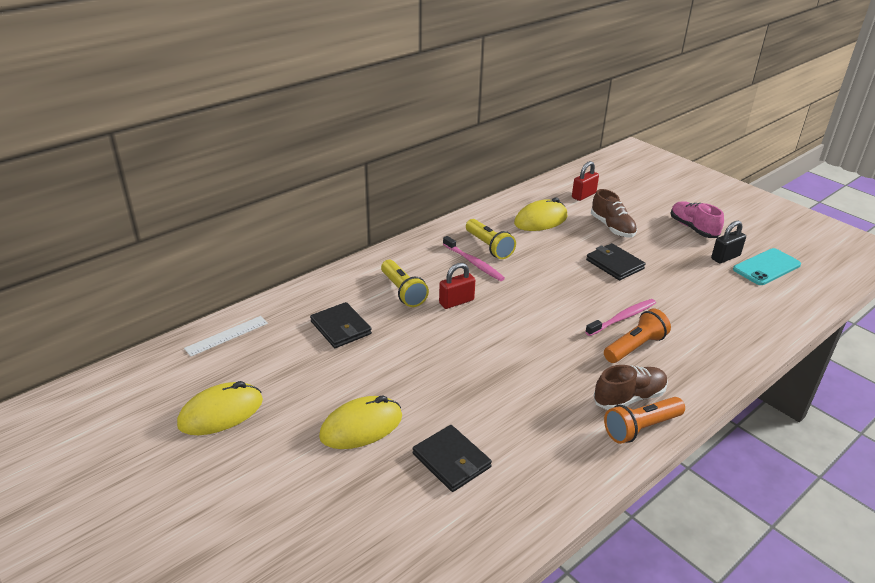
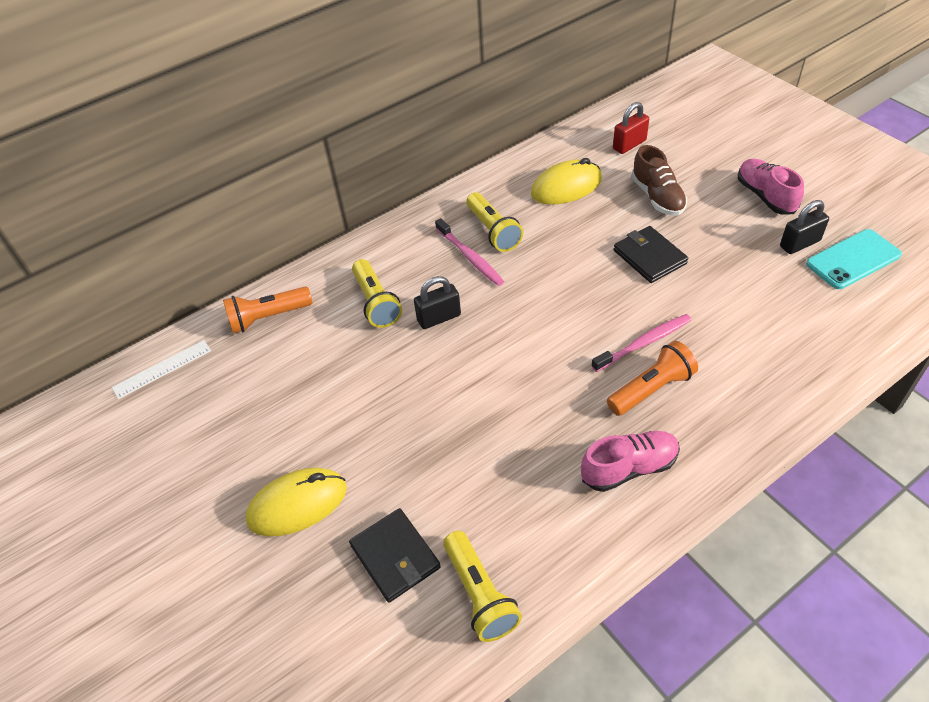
camera: 10 degrees right, 15 degrees up
(221, 413) = (142, 480): yellow mouse -> none
(340, 328) = (294, 358): black wallet -> none
(456, 302) = (439, 318): red padlock -> black padlock
(527, 484) = (480, 594): none -> yellow flashlight
(629, 398) = (629, 468): brown shoe -> pink shoe
(641, 428) = (635, 514): orange flashlight -> orange flashlight (268, 317)

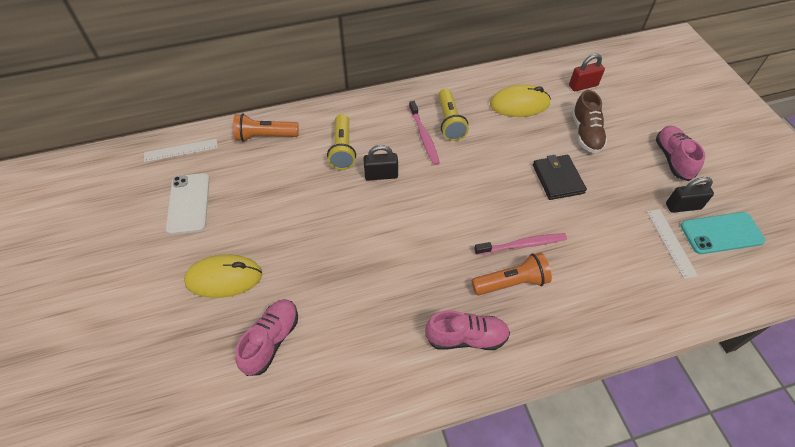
camera: 15 degrees right, 5 degrees up
(205, 430) = (189, 203): none -> white phone
(395, 556) = (271, 341): black wallet -> pink shoe
(480, 594) = (316, 391): yellow flashlight -> none
(805, 287) = (671, 242): none -> white ruler

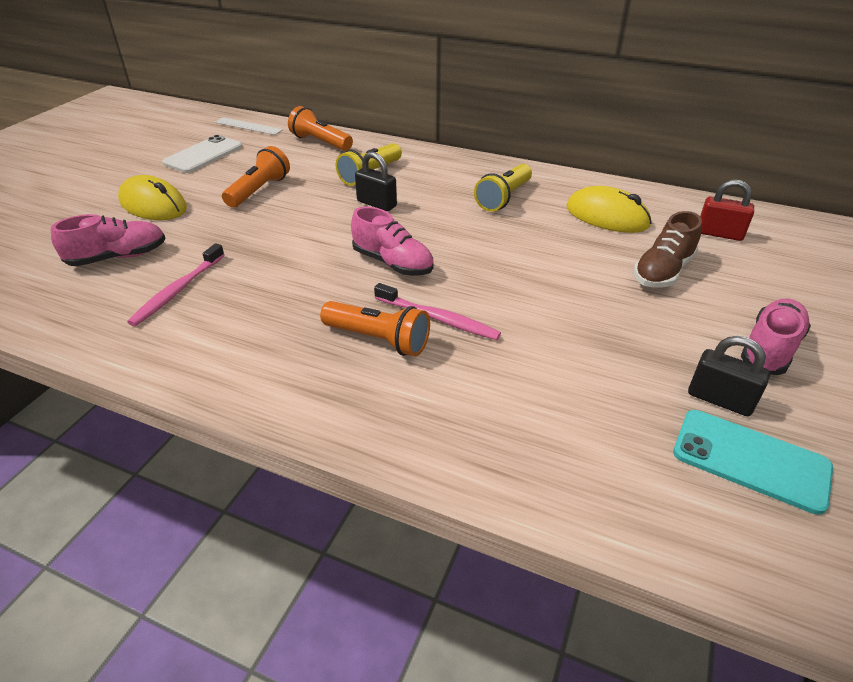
camera: 40 degrees right, 15 degrees down
(285, 213) = (259, 190): none -> orange flashlight
(424, 136) = (460, 197): pink toothbrush -> pink toothbrush (178, 290)
(466, 337) = (265, 352): pink shoe -> pink shoe (393, 263)
(558, 179) = (565, 290): black wallet -> none
(671, 242) = (646, 423): white ruler -> none

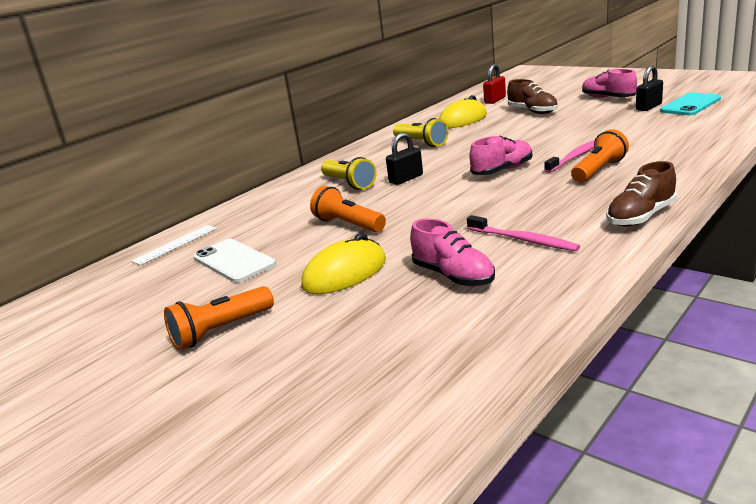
camera: 70 degrees left, 15 degrees down
(118, 257) = (453, 276): pink shoe -> pink shoe turned 150 degrees clockwise
(205, 374) = (641, 217): none -> brown shoe
(320, 142) = (259, 206): orange flashlight -> orange flashlight (221, 331)

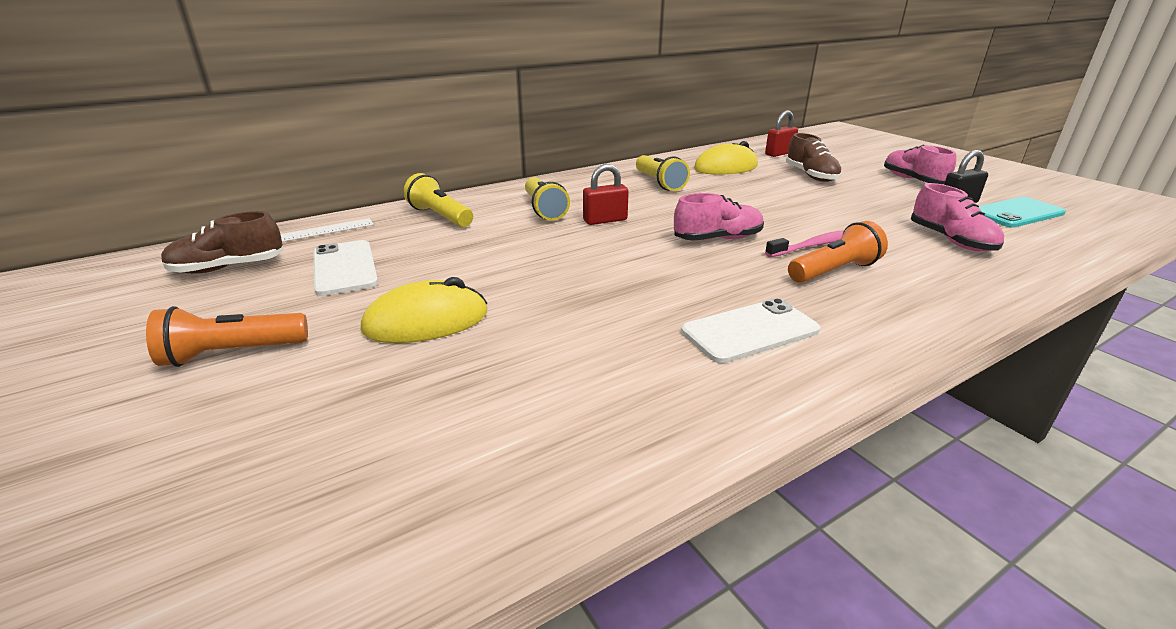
camera: 15 degrees right, 5 degrees up
(267, 209) = (440, 216): none -> yellow flashlight
(348, 224) = (494, 259): orange flashlight -> none
(406, 179) = (605, 220): black padlock -> red padlock
(453, 276) = (534, 369): pink shoe -> pink shoe (951, 240)
(523, 240) = (662, 343): pink toothbrush -> none
(573, 218) = (750, 331): none -> white phone
(641, 217) = (842, 358): brown shoe -> brown shoe (228, 267)

